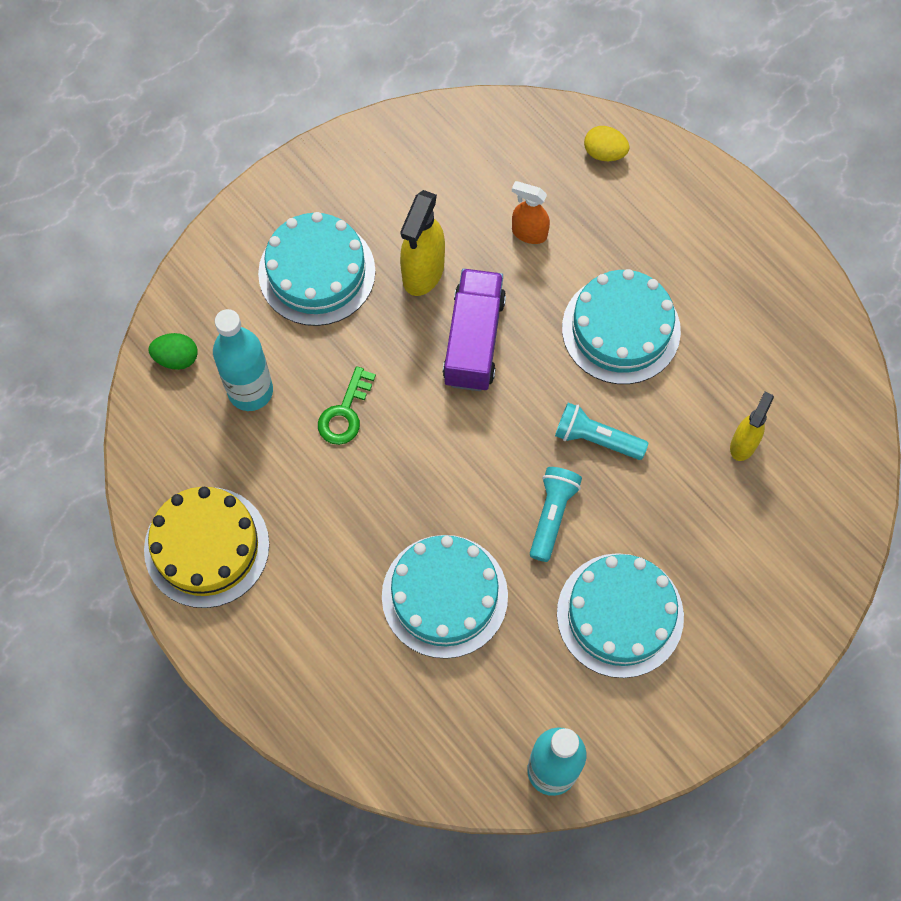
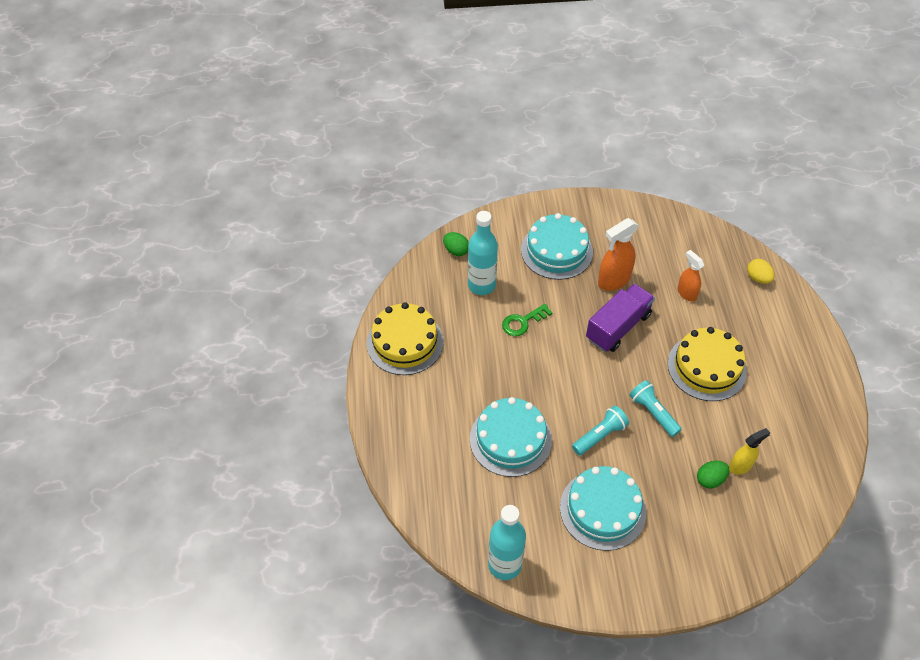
camera: 35 degrees right, 15 degrees down
(423, 272) = (613, 280): yellow spray bottle -> orange spray bottle
(621, 329) = (706, 367): turquoise cake -> yellow cake
(719, 487) = (710, 479): none -> green egg

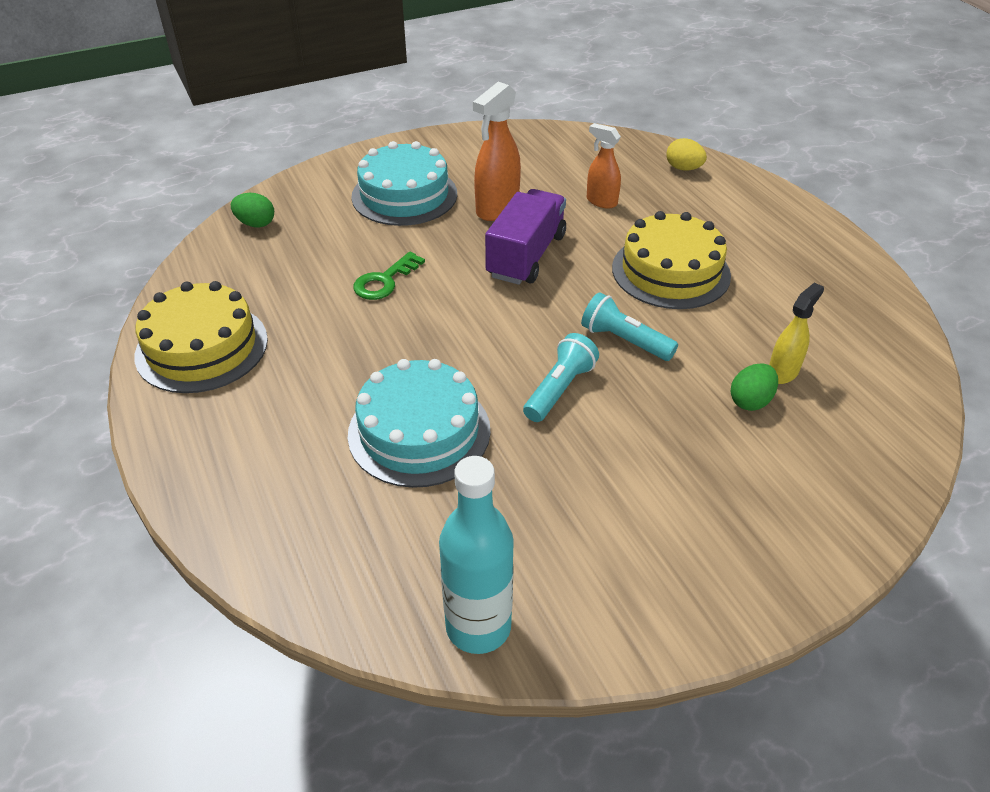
camera: 20 degrees left, 10 degrees down
(481, 285) = (307, 253): turquoise bottle -> none
(602, 509) = (610, 488): turquoise cake -> none

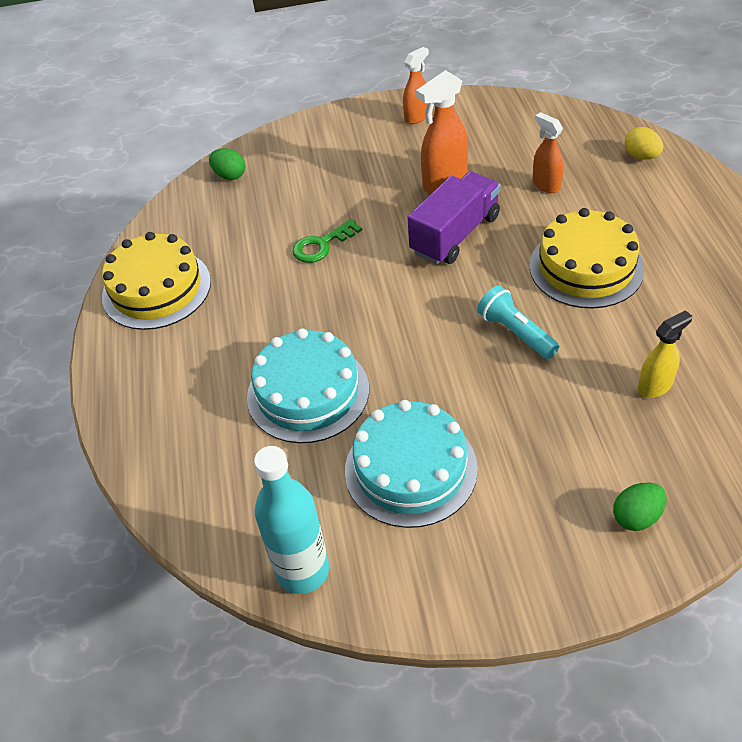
camera: 20 degrees right, 5 degrees up
(404, 195) = (365, 159): turquoise cake -> turquoise cake (410, 469)
(446, 152) = (417, 117): none -> orange spray bottle
(559, 389) = (440, 371): turquoise flashlight -> none
(750, 401) = (612, 410): green egg -> green egg (636, 517)

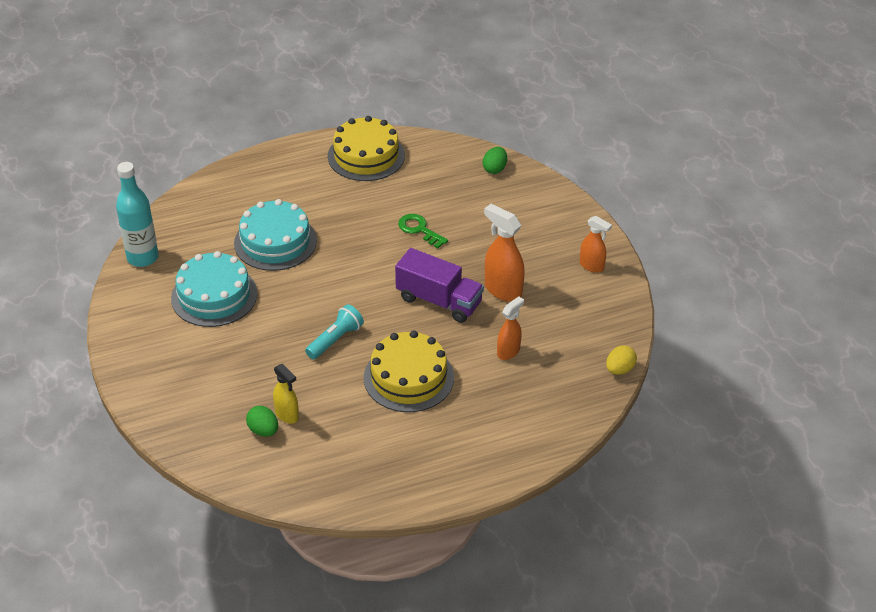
camera: 75 degrees right, 5 degrees down
(636, 517) = (177, 402): green egg -> green egg (263, 430)
(641, 156) = (558, 414): yellow egg -> yellow egg (619, 369)

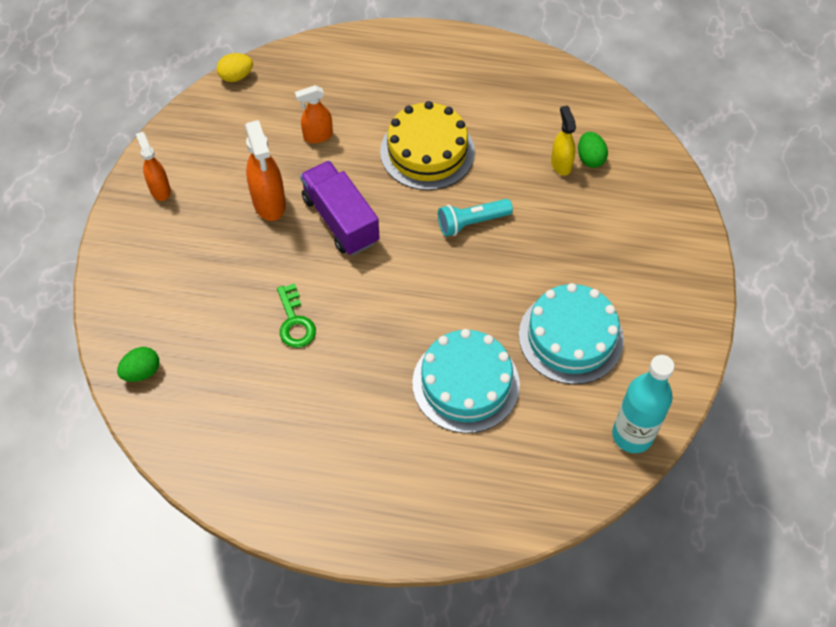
camera: 150 degrees left, 15 degrees up
(366, 156) = (275, 476): yellow cake -> none

